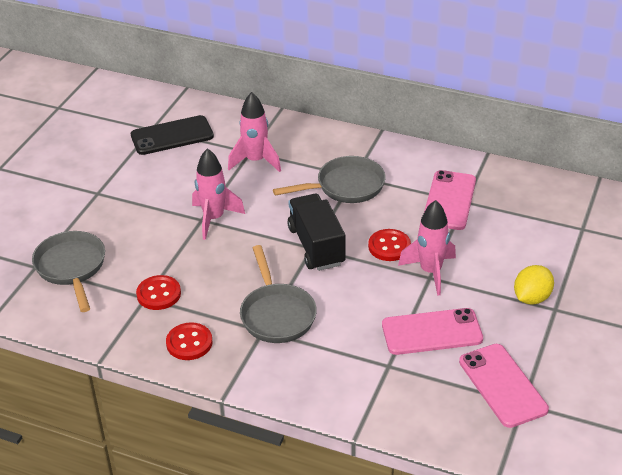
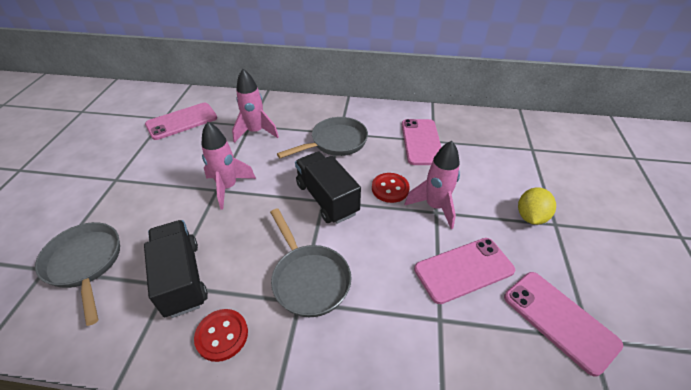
camera: 15 degrees left, 5 degrees up
(159, 294) = (182, 278): red button -> black truck
(172, 136) = (182, 121): black phone -> pink phone

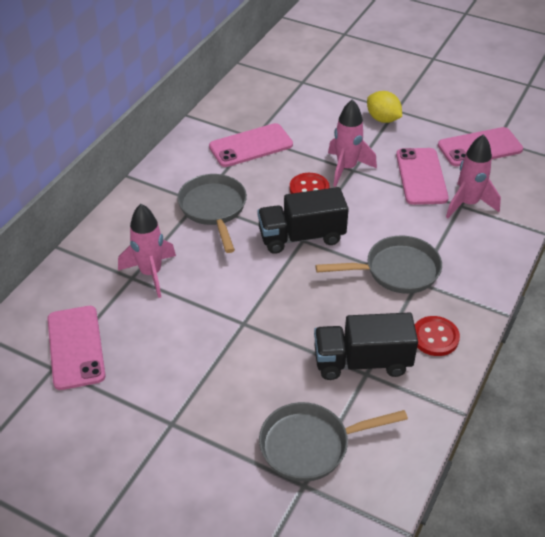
camera: 70 degrees left, 0 degrees up
(228, 187) = (244, 312): pink rocket -> pink rocket (468, 204)
(421, 142) = (251, 146): pink phone -> pink phone turned 45 degrees counterclockwise

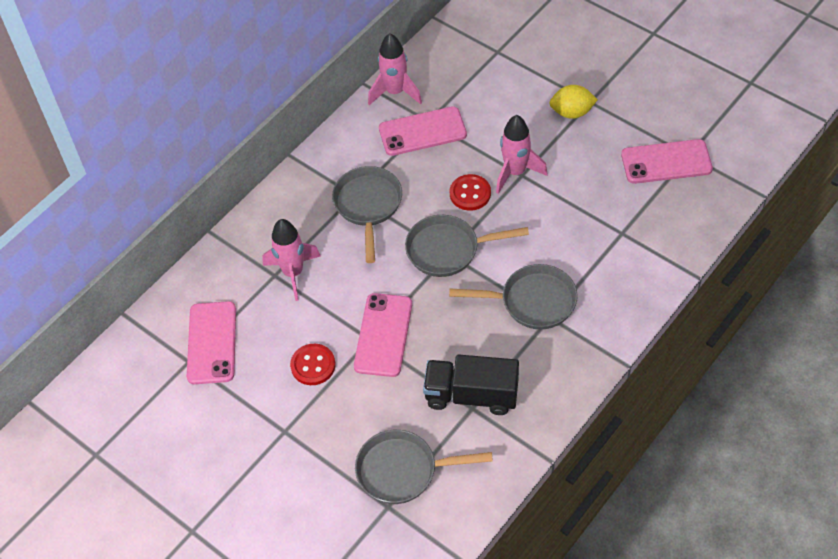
camera: 15 degrees right, 10 degrees up
(301, 236) = (448, 250): black truck -> grey pan
(383, 119) = (572, 112): yellow lemon -> yellow lemon turned 60 degrees counterclockwise
(421, 176) = (591, 192): pink phone -> pink phone (383, 335)
(435, 337) = (548, 379): red button -> red button (313, 365)
(468, 204) = (630, 232): pink rocket -> pink rocket (395, 92)

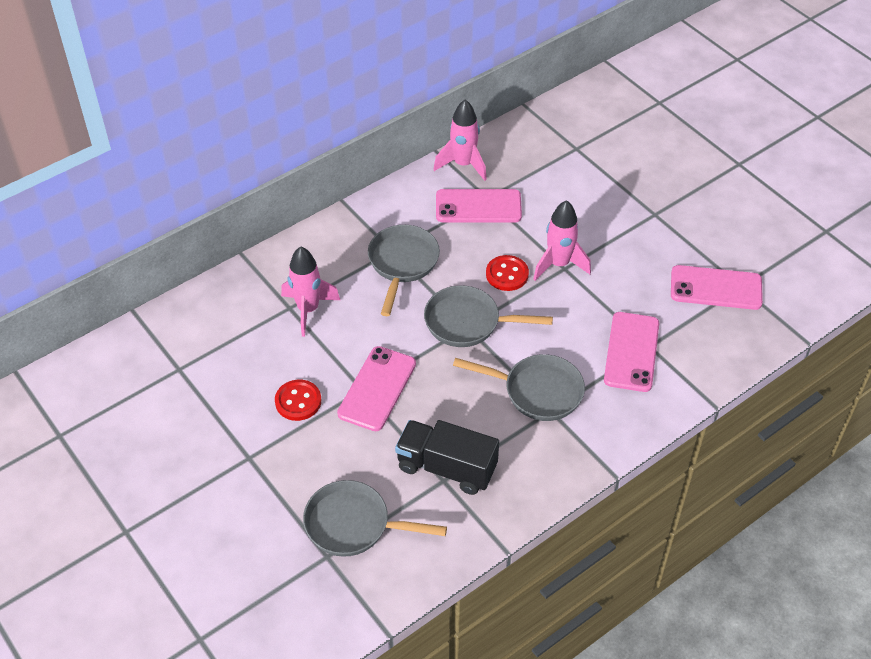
camera: 10 degrees right, 5 degrees down
(212, 343) = (207, 357): pink phone -> pink phone (631, 352)
(572, 112) = (633, 220): yellow lemon -> none

